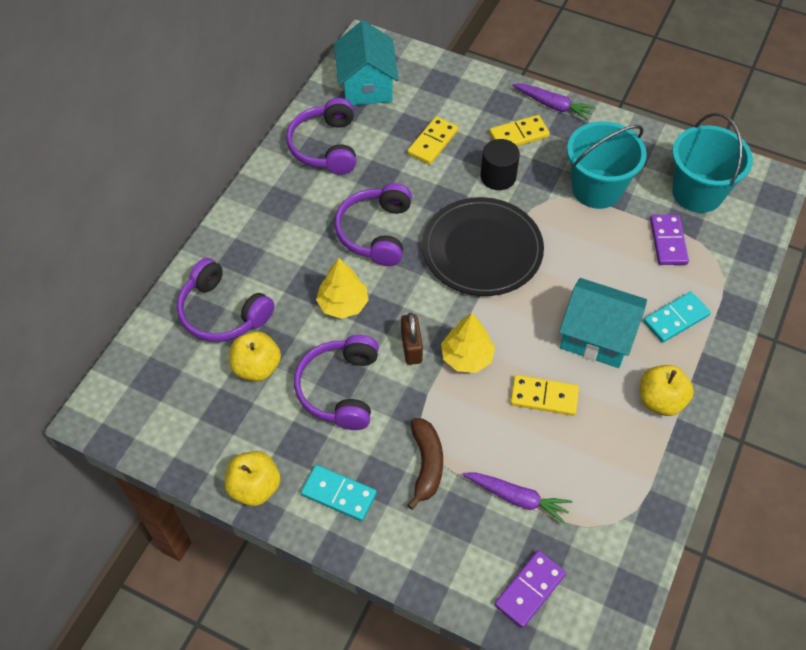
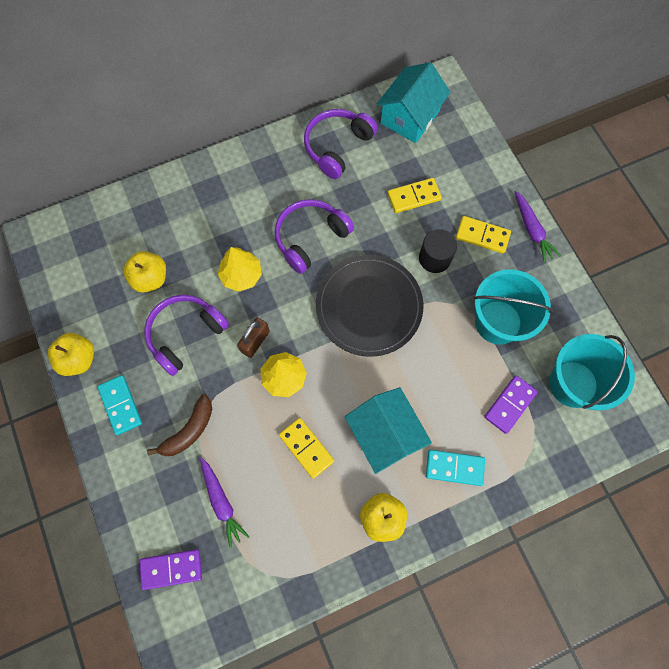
camera: 40 degrees right, 15 degrees up
(223, 312) = (164, 223): purple headphones -> none

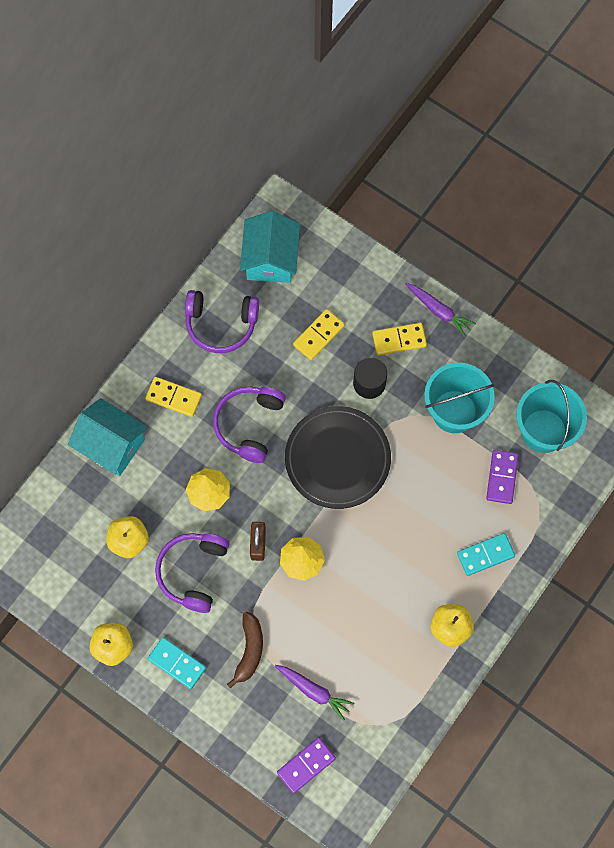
camera: 30 degrees left, 0 degrees up
(306, 448) = (356, 608): yellow domino -> yellow domino (173, 397)
(337, 147) = (221, 324): purple headphones -> purple headphones turned 90 degrees counterclockwise
(385, 434) = (414, 560): turquoise house -> turquoise house (111, 445)

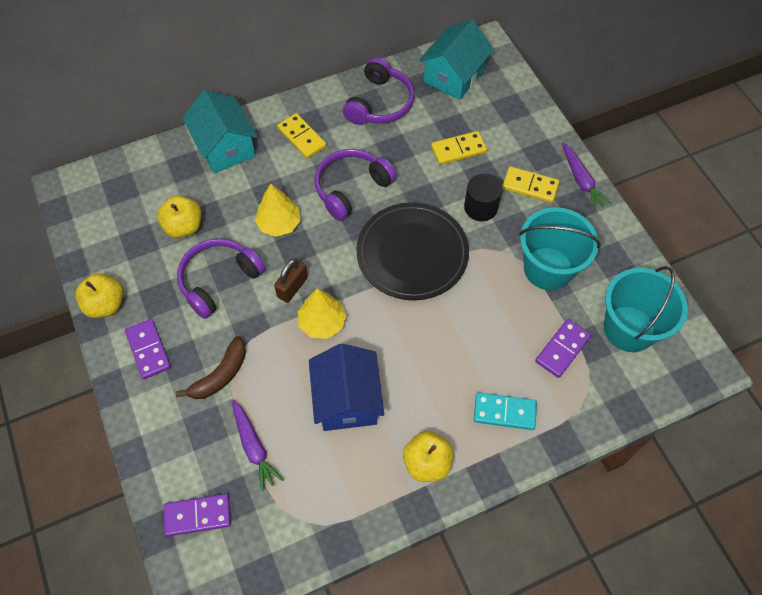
camera: 30 degrees right, 10 degrees down
(177, 663) = (148, 350): turquoise domino -> purple domino
(221, 324) = (379, 103): purple headphones -> purple headphones turned 105 degrees counterclockwise
(361, 613) = (347, 399): none -> blue house

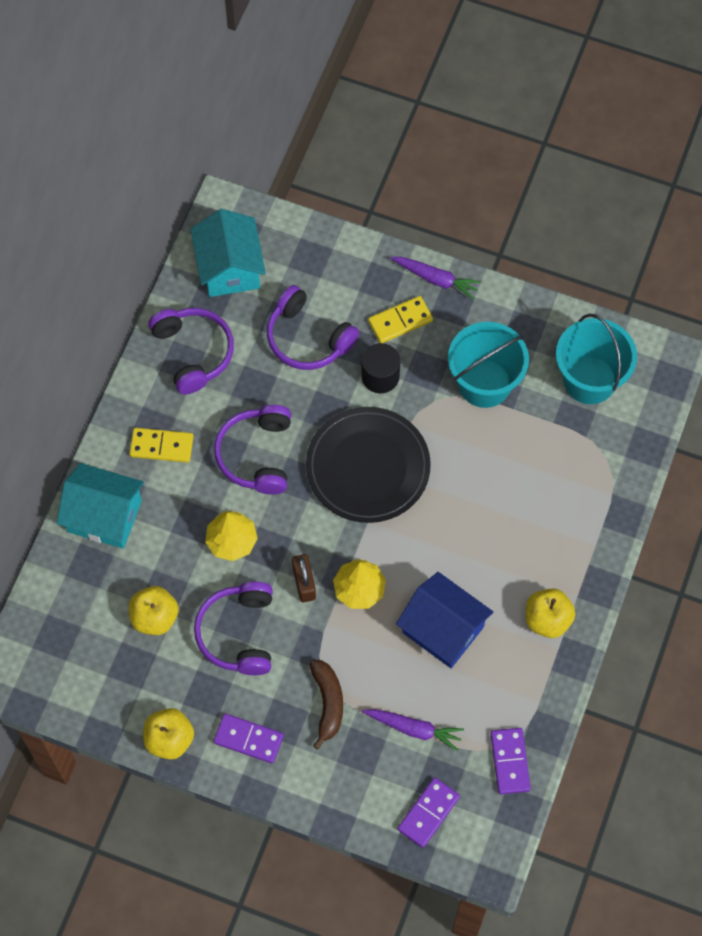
camera: 45 degrees left, 5 degrees up
(458, 149) = (308, 338): yellow domino -> purple headphones
(504, 412) = (564, 530): turquoise domino -> none
(562, 349) = (557, 442): purple domino -> purple domino (509, 761)

